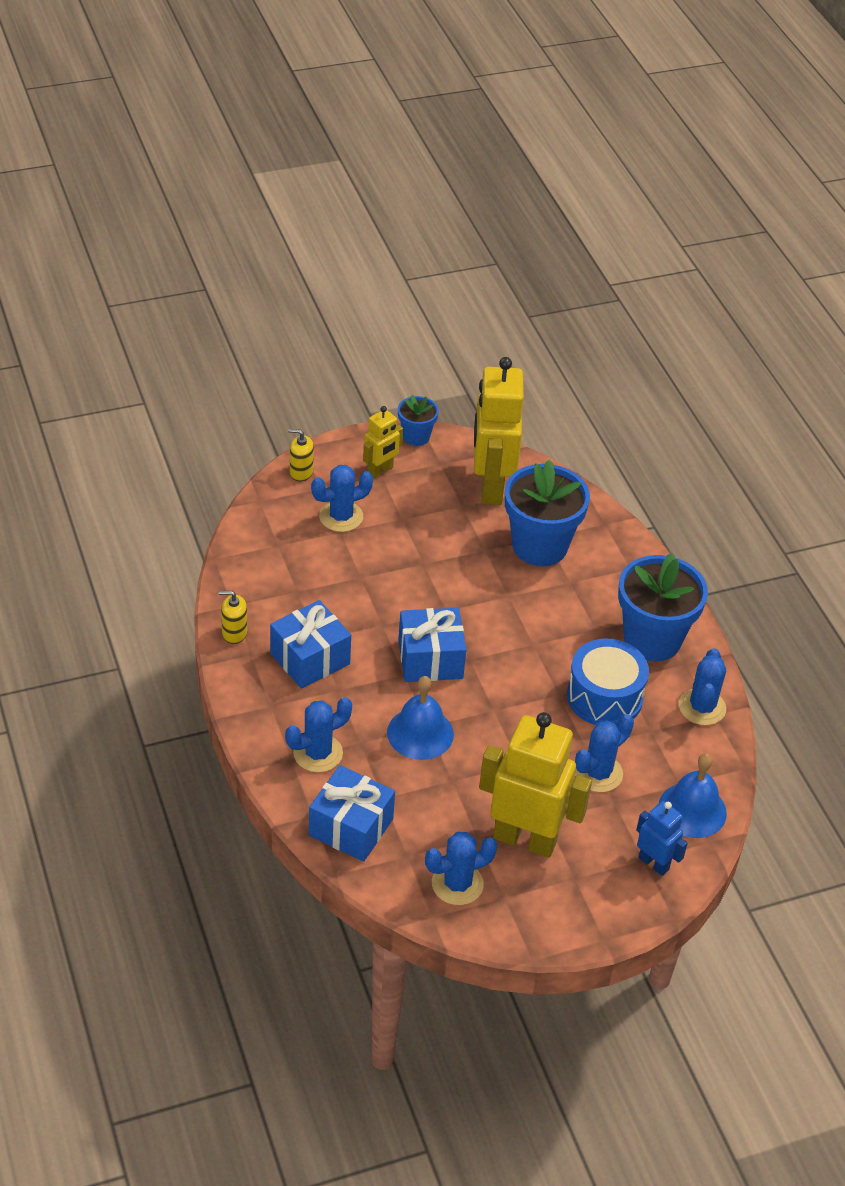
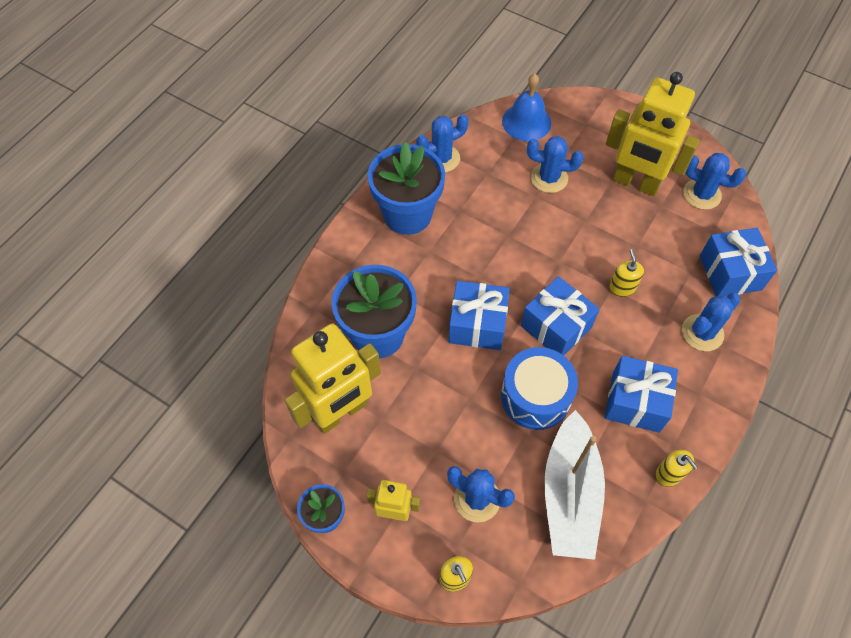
camera: 125 degrees left, 15 degrees up
(286, 567) = (570, 494): none -> white boat
(318, 753) = (702, 333): blue cactus -> blue cactus turned 60 degrees counterclockwise
(420, 733) = (622, 287): blue bell -> yellow soap dispenser
(485, 611) = (477, 325): none -> blue gift
(525, 839) = (635, 183): yellow robot -> yellow robot turned 45 degrees counterclockwise
(604, 697) = (485, 210): blue drum -> blue drum (535, 396)
(654, 863) = (583, 118): blue robot -> none

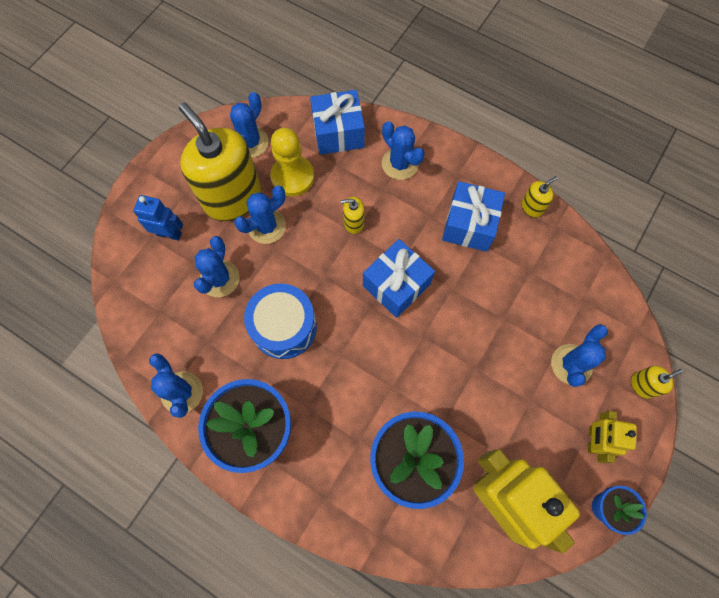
camera: 90 degrees left, 10 degrees up
(477, 325) = (396, 358): blue gift -> none
(526, 122) = (139, 297): blue bell -> none
(535, 396) = (469, 308): blue drum -> blue drum (284, 327)
(570, 494) = (558, 286): white boat -> none
(590, 137) = (169, 234): none -> blue robot
(608, 212) = (266, 226): none -> blue cactus
(635, 183) = (232, 198): yellow robot -> yellow soap dispenser
(667, 232) = (292, 177): none -> yellow pawn

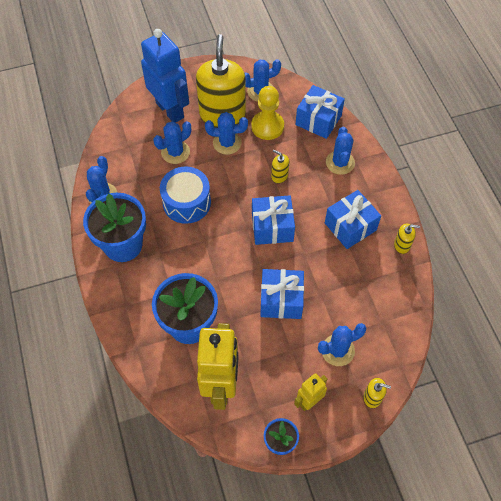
camera: 40 degrees right, 10 degrees down
(169, 234) = (170, 110): blue robot -> blue robot, size x1.96
(474, 356) = (281, 300): none -> blue gift

